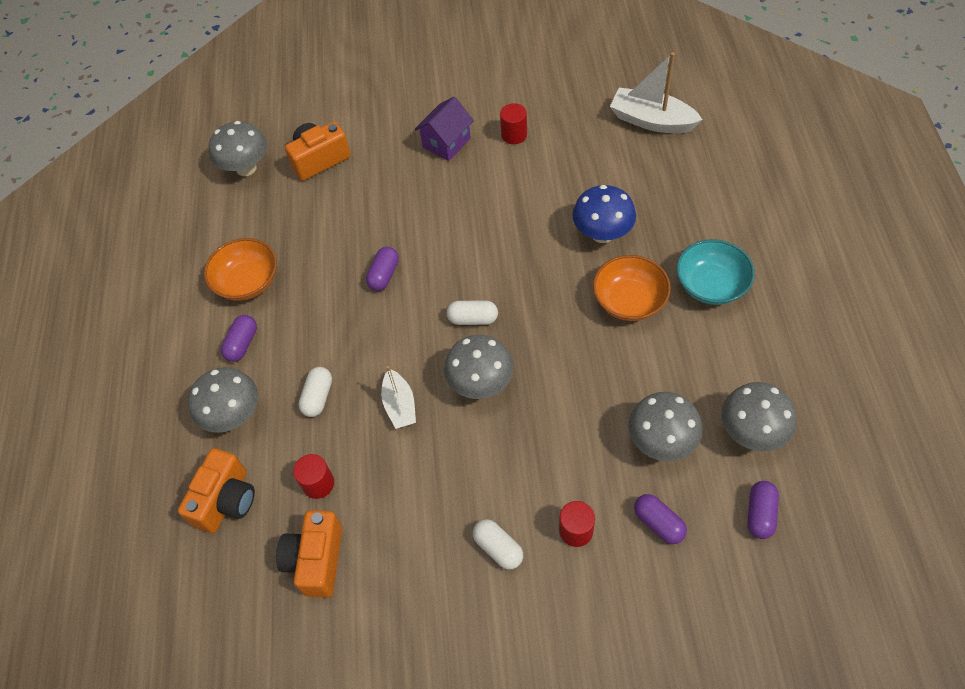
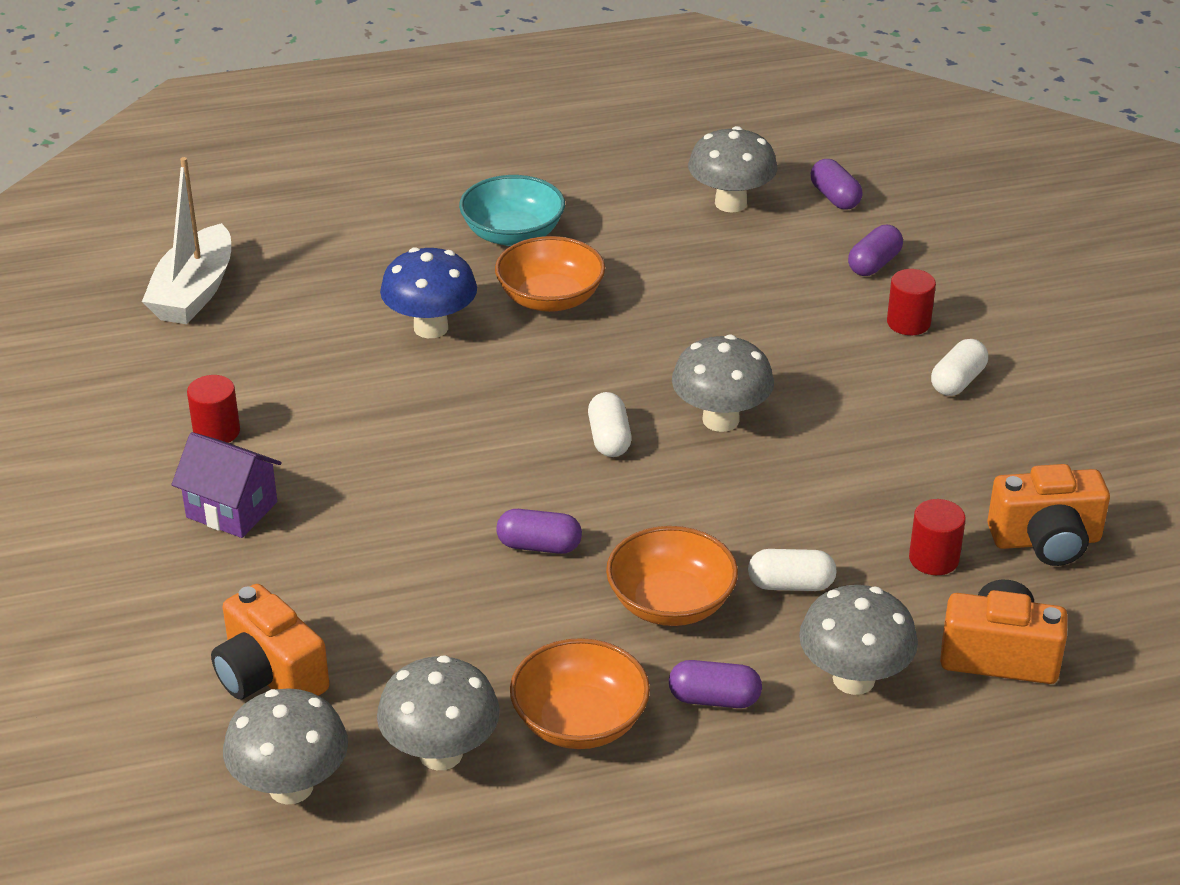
camera: 105 degrees left, 20 degrees down
(320, 333) = (671, 603): none -> orange bowl
(400, 405) = (779, 494): white boat -> none
(661, 442) = (764, 266): grey mushroom -> grey mushroom (441, 753)
(760, 514) = (835, 197): purple capsule -> purple capsule turned 60 degrees clockwise

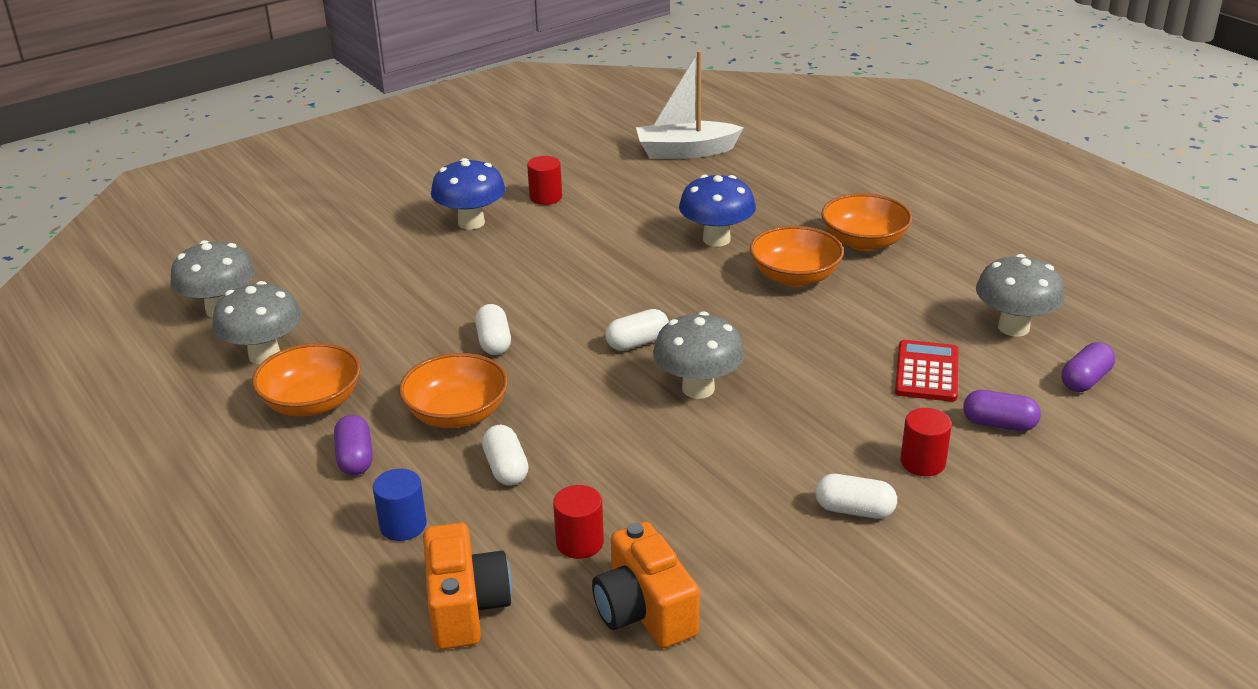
camera: 70 degrees right, 5 degrees down
(231, 509) = (471, 223): purple house -> blue mushroom
(269, 676) = (318, 276): orange camera -> none
(513, 234) = (864, 242): turquoise bowl -> orange bowl
(539, 546) = (494, 342): purple capsule -> white capsule
(773, 275) = (926, 372): none -> red calculator
(853, 679) = (403, 525): grey mushroom -> blue cylinder

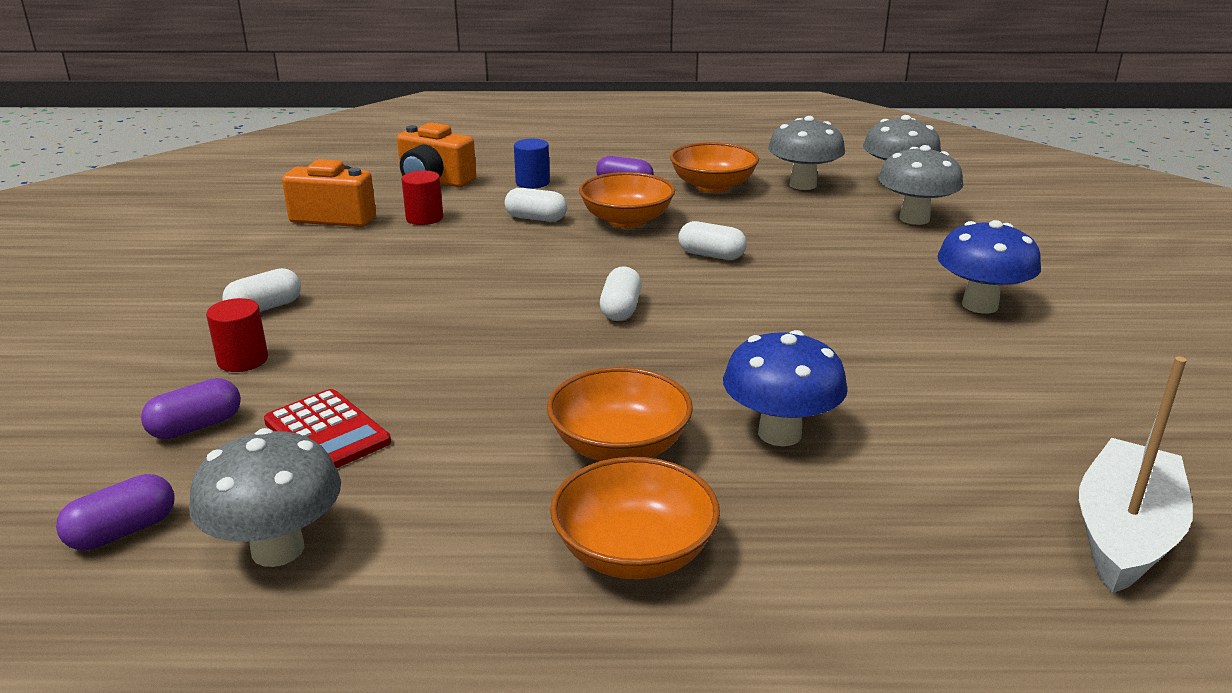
camera: 125 degrees right, 5 degrees down
(545, 197) = (1018, 364): red cylinder -> none
(698, 388) = (509, 309): grey mushroom -> grey mushroom (914, 219)
(1085, 380) = (123, 531): purple capsule -> purple capsule turned 60 degrees clockwise

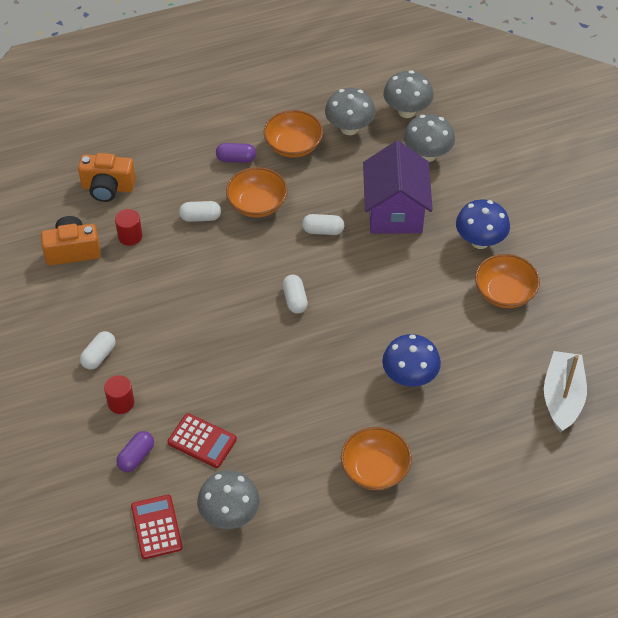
camera: 20 degrees left, 25 degrees up
(123, 531) = (156, 527): purple capsule -> red calculator
(532, 182) = (174, 172): blue cylinder -> none
(619, 446) = (341, 408): orange bowl -> orange bowl (504, 292)
(839, 257) = (395, 212): none -> purple house

